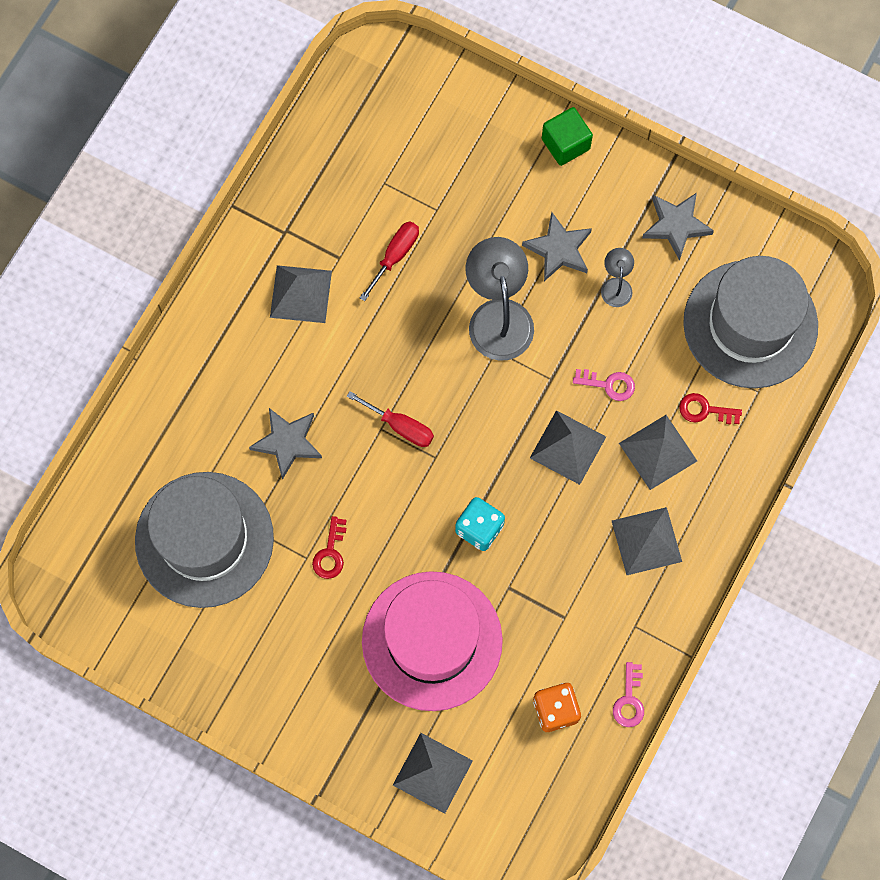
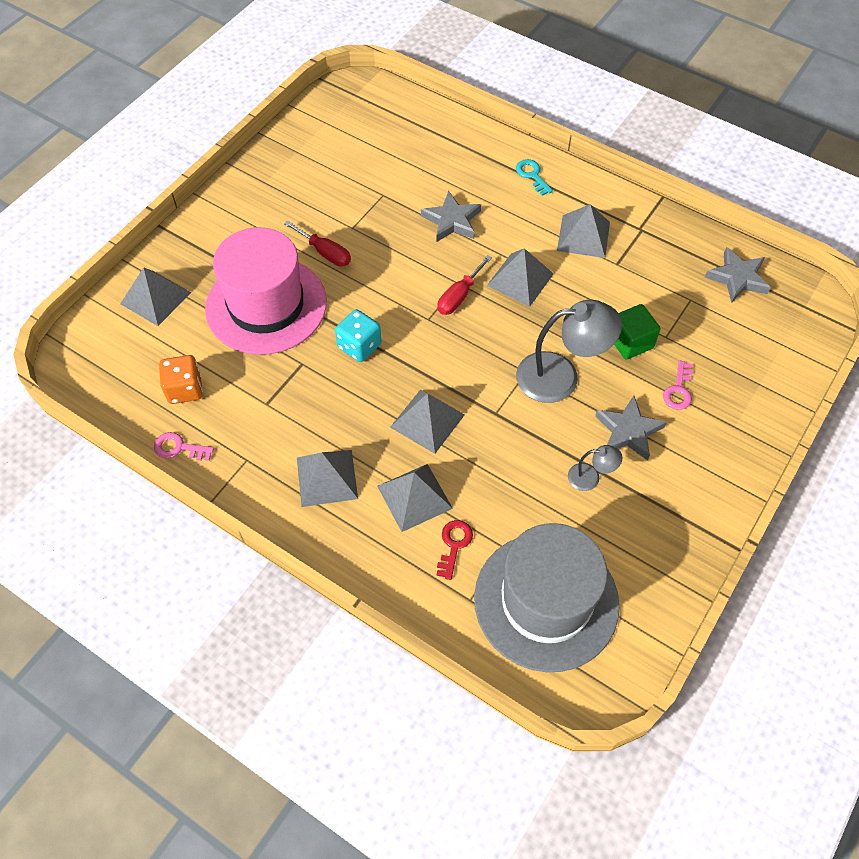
camera: 95 degrees right, 15 degrees down
(204, 539) = (377, 167): grey hat -> none
(207, 353) = (532, 175): none -> turquoise key
(330, 553) = (354, 243): red key -> none
(370, 361) = (520, 279): none -> grey pyramid
(395, 256) = (619, 303): red screwdriver -> red screwdriver (325, 253)
(565, 144) = (742, 447): green cube -> green cube (630, 342)
(608, 384) = (487, 461): pink key -> pink key (678, 390)
(676, 225) = (657, 540): grey star -> grey star (737, 278)

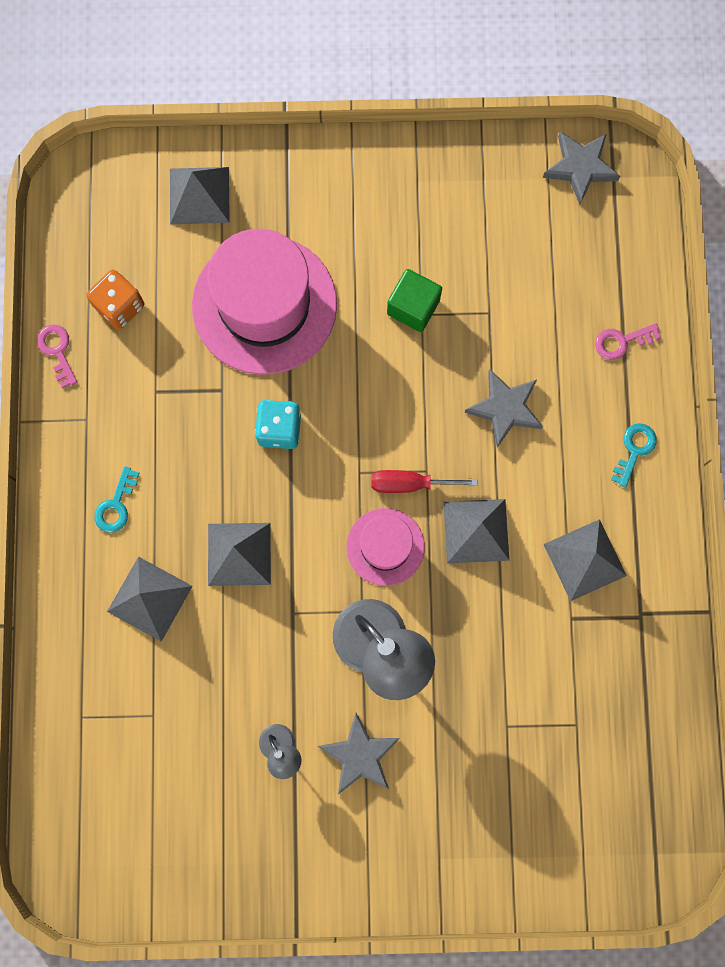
camera: 55 degrees right, 20 degrees up
(325, 253) = (369, 312): red screwdriver -> none
(327, 477) = (116, 505): grey pyramid -> turquoise key
(454, 545) = (125, 667): red key -> none
(491, 333) = (385, 546): none -> pink hat
(546, 601) = (124, 786): grey hat -> none
(630, 342) = (473, 694): green cube -> green cube (413, 307)
(678, 390) = (445, 777): pink key -> pink key (621, 341)
(737, 278) = (644, 759): grey star -> grey star (580, 168)

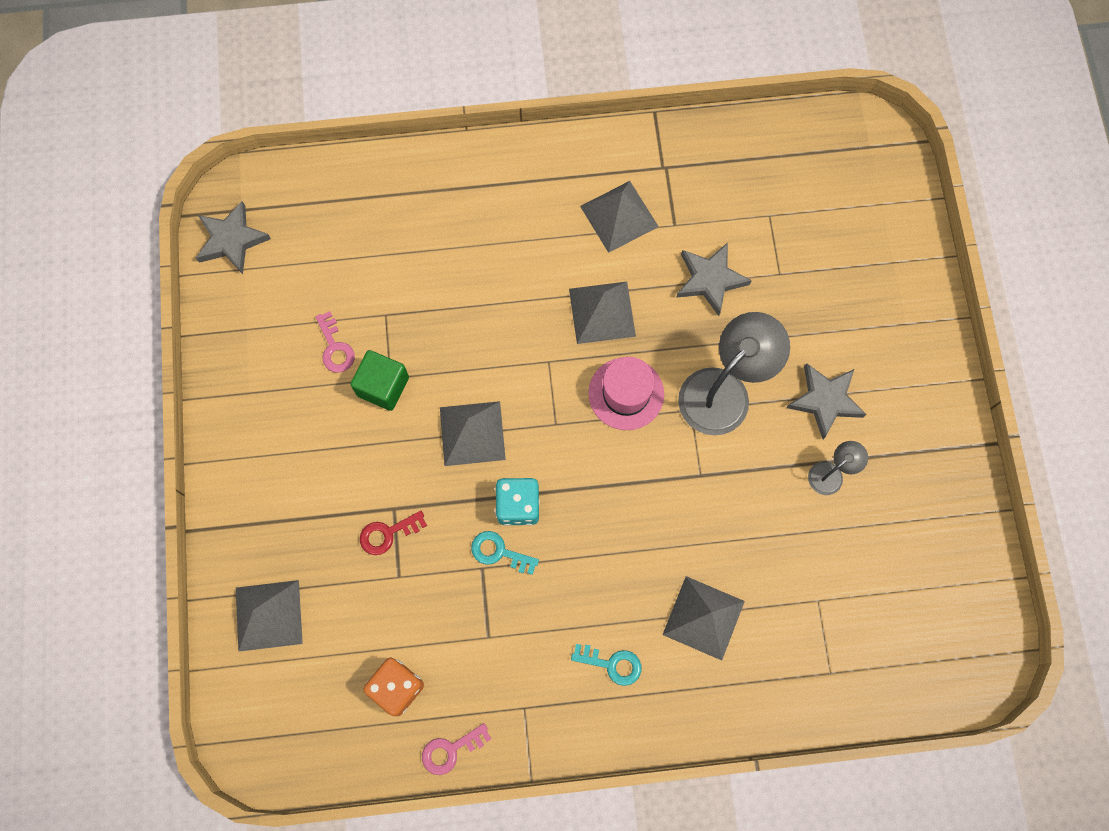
camera: 95 degrees left, 5 degrees down
(239, 554) = (648, 532): grey pyramid -> grey pyramid (472, 433)
(264, 305) = (388, 534): pink hat -> red key
(409, 483) = (562, 376): red screwdriver -> none
(505, 408) = (480, 294): grey star -> grey star (710, 279)
(621, 341) = (407, 195): pink key -> pink key (335, 347)
(634, 450) = (512, 179): turquoise key -> turquoise key (499, 552)

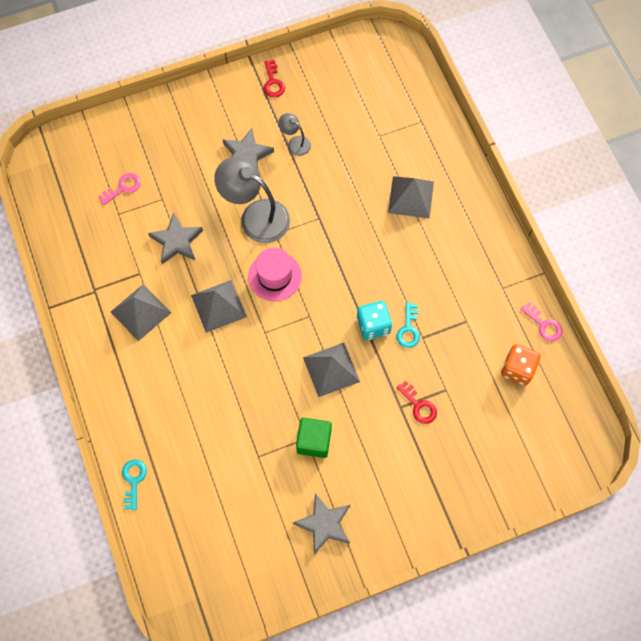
camera: 105 degrees left, 5 degrees down
(232, 240) = (225, 596): grey star -> grey star (324, 524)
(268, 615) = (500, 469): grey pyramid -> none
(335, 347) = (293, 485): pink key -> pink key (123, 188)
(612, 664) = (457, 243): turquoise key -> turquoise key (133, 480)
(943, 467) = (273, 82): none -> red key

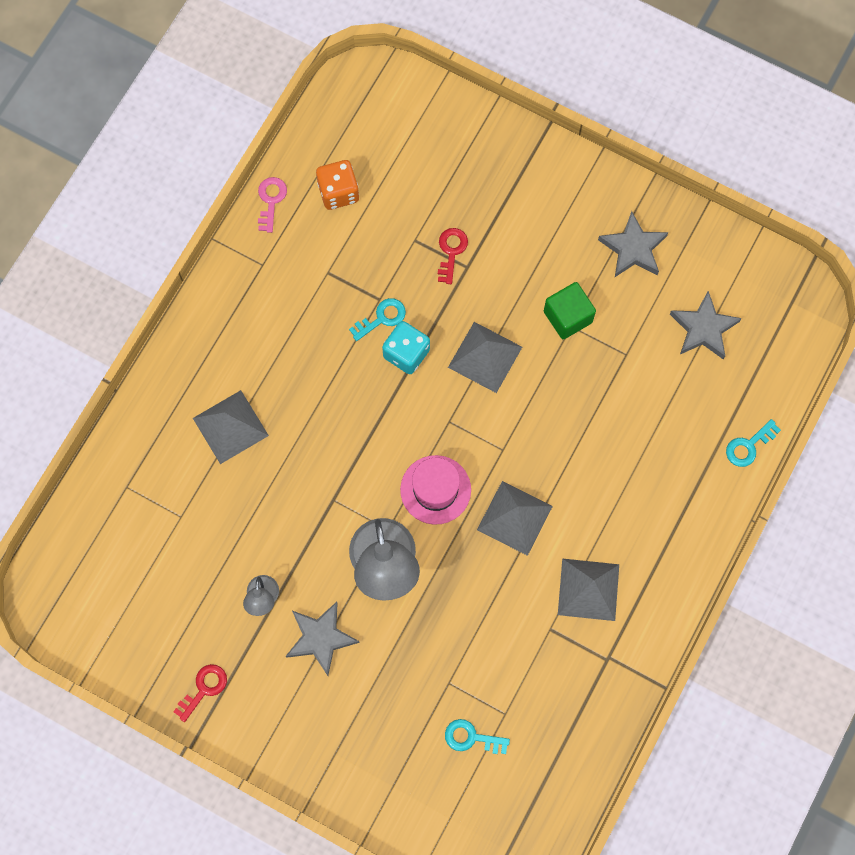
camera: 130 degrees left, 5 degrees up
(123, 188) = (471, 737): pink key -> turquoise key
(176, 241) = (483, 622): grey star -> grey star (703, 328)

